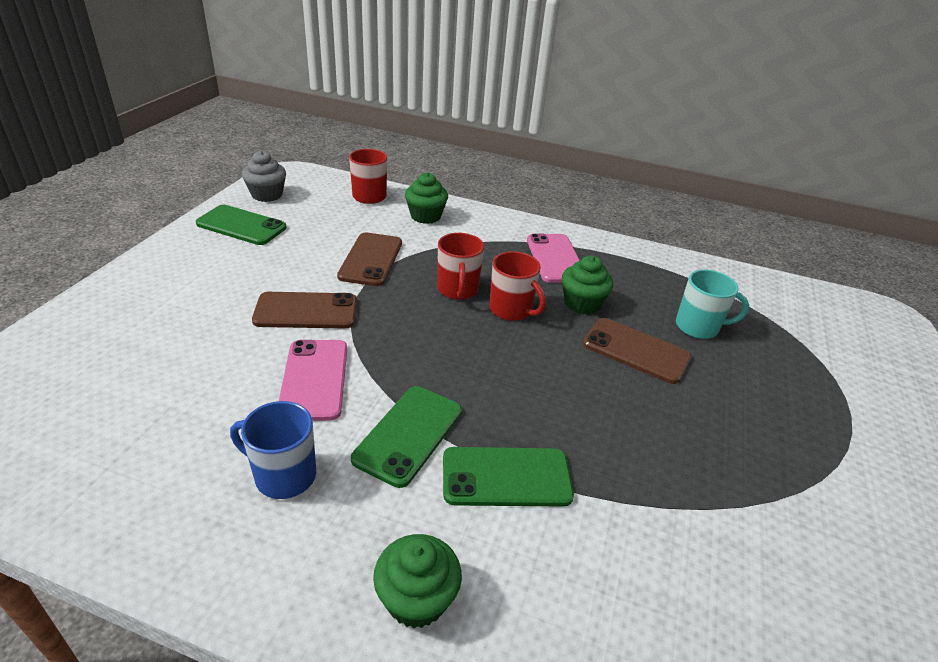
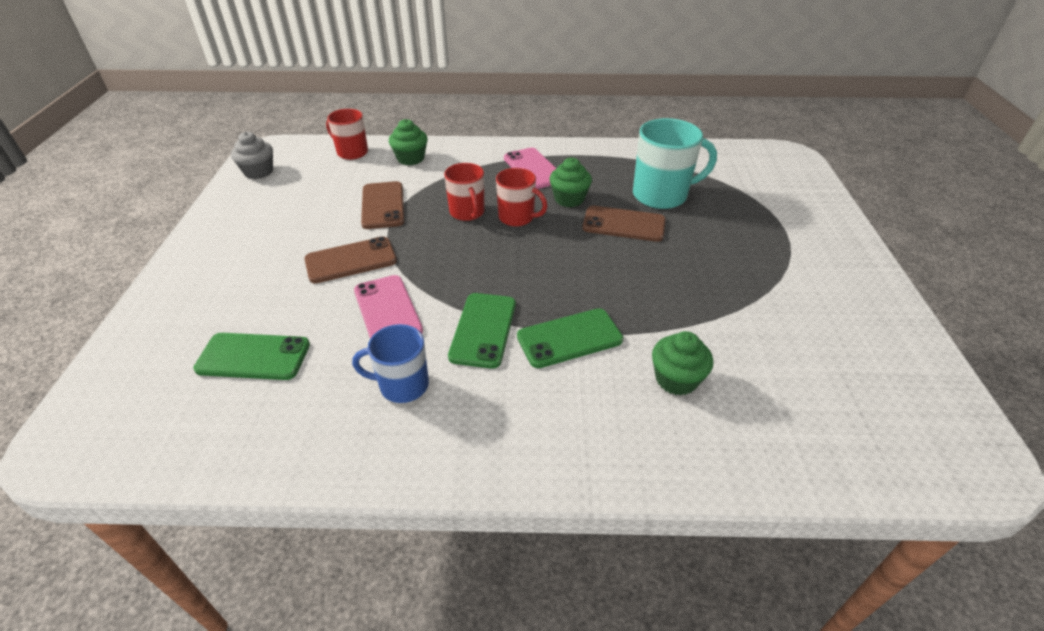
camera: 15 degrees left, 5 degrees up
(241, 225) = (251, 204): green phone -> green phone (253, 357)
(417, 599) = (544, 435): green cupcake -> green cupcake (676, 379)
(698, 327) = (661, 195): turquoise mug -> turquoise mug, size x1.59

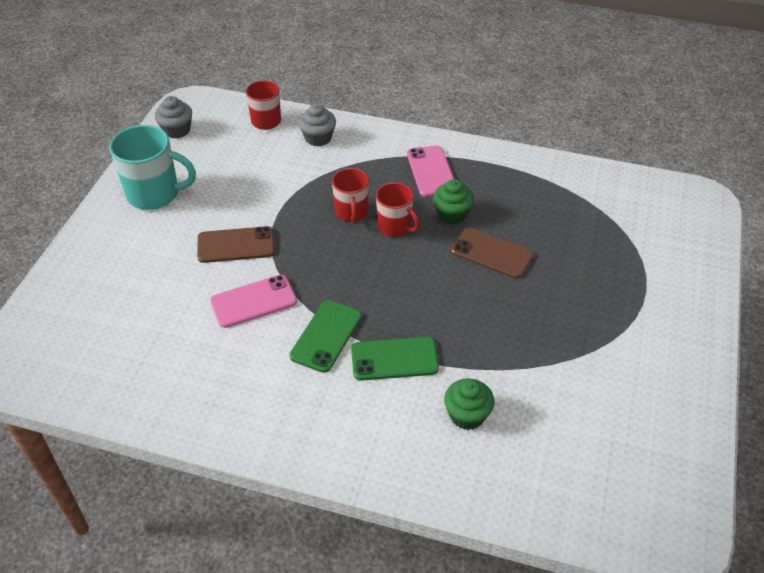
camera: 15 degrees right, 5 degrees up
(253, 357) = (142, 322): green phone -> none
(383, 205) = (278, 190): brown phone -> none
(387, 310) = (253, 301): pink phone -> pink phone turned 75 degrees clockwise
(402, 385) = (248, 371): blue mug -> none
(410, 158) = (318, 138): green cupcake -> grey cupcake
(661, 195) = (544, 226): turquoise mug -> turquoise mug (155, 194)

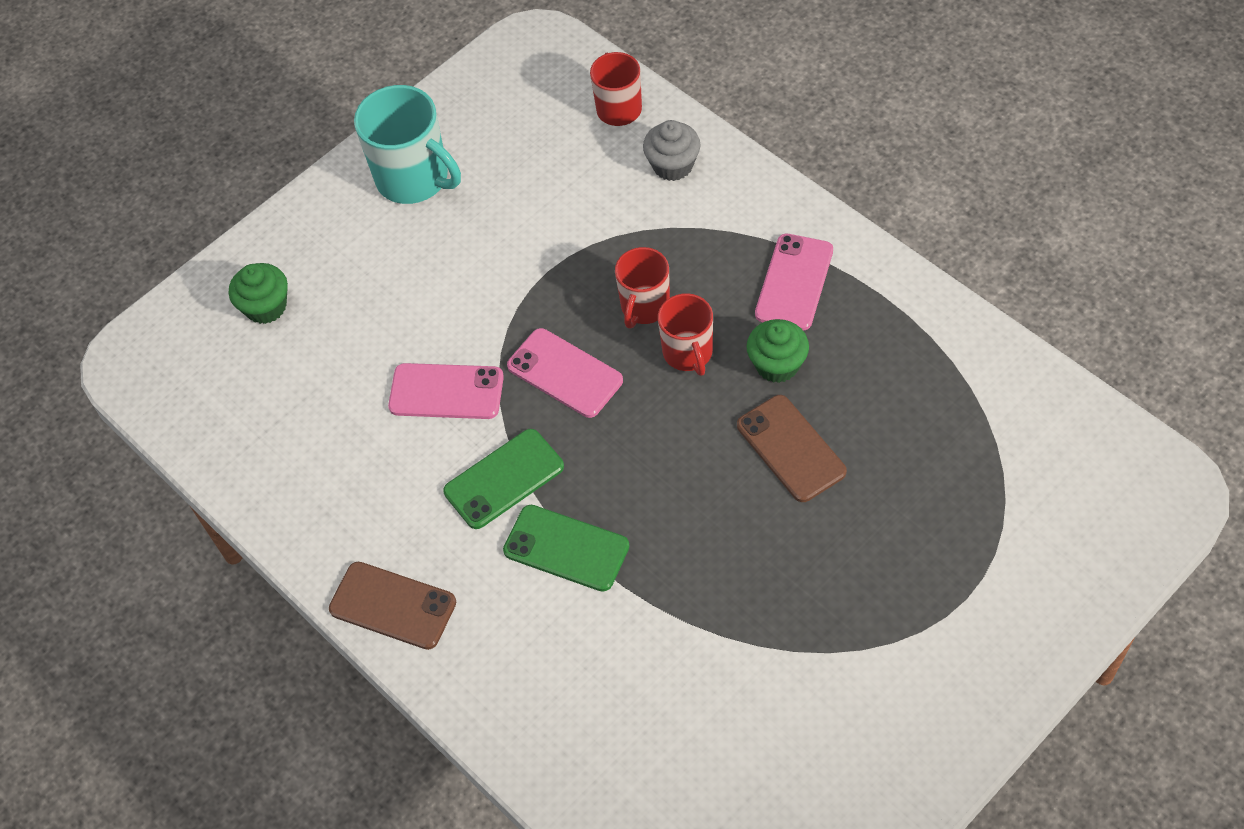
camera: 35 degrees right, 10 degrees up
(177, 130) = (494, 83): grey cupcake -> none
(236, 245) = (470, 299): brown phone -> brown phone (393, 605)
(326, 264) = (565, 373): none -> pink phone
(467, 415) = (606, 664): green cupcake -> green cupcake (266, 307)

